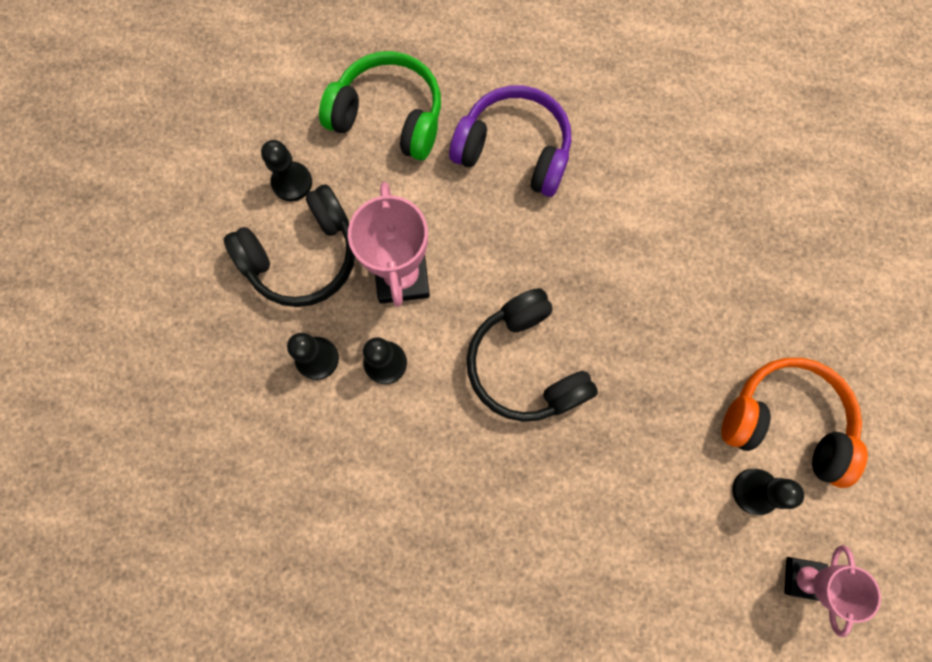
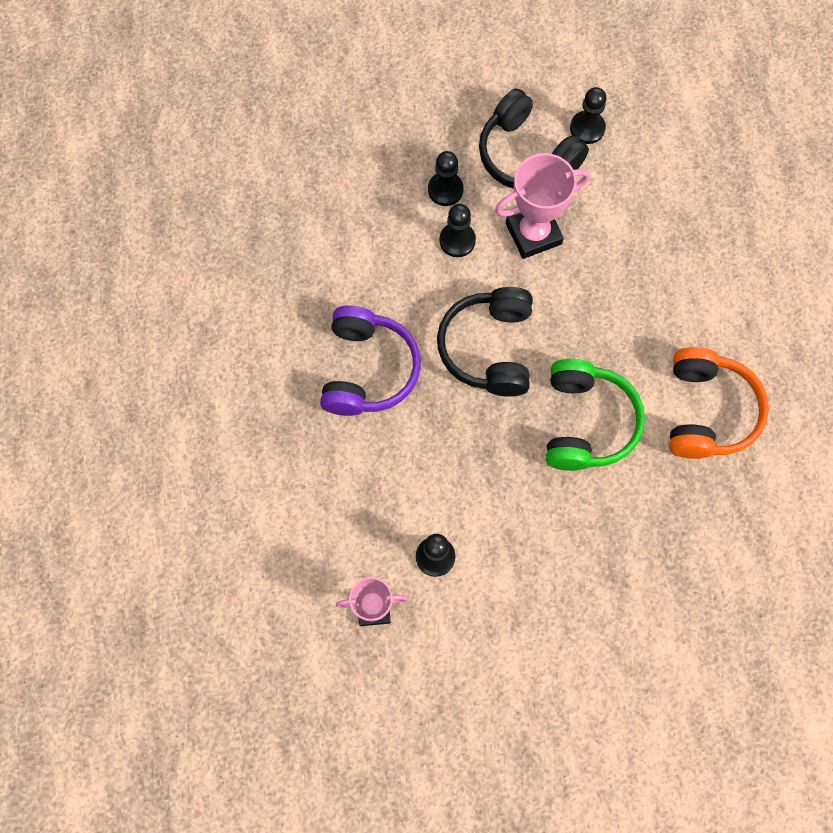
camera: 75 degrees right, 5 degrees down
(389, 116) = (674, 185): green headphones -> green headphones (586, 422)
(514, 150) = (679, 293): purple headphones -> purple headphones (368, 370)
(526, 365) = (488, 348): black headphones -> black headphones turned 45 degrees counterclockwise
(785, 421) = (503, 573): orange headphones -> orange headphones (707, 411)

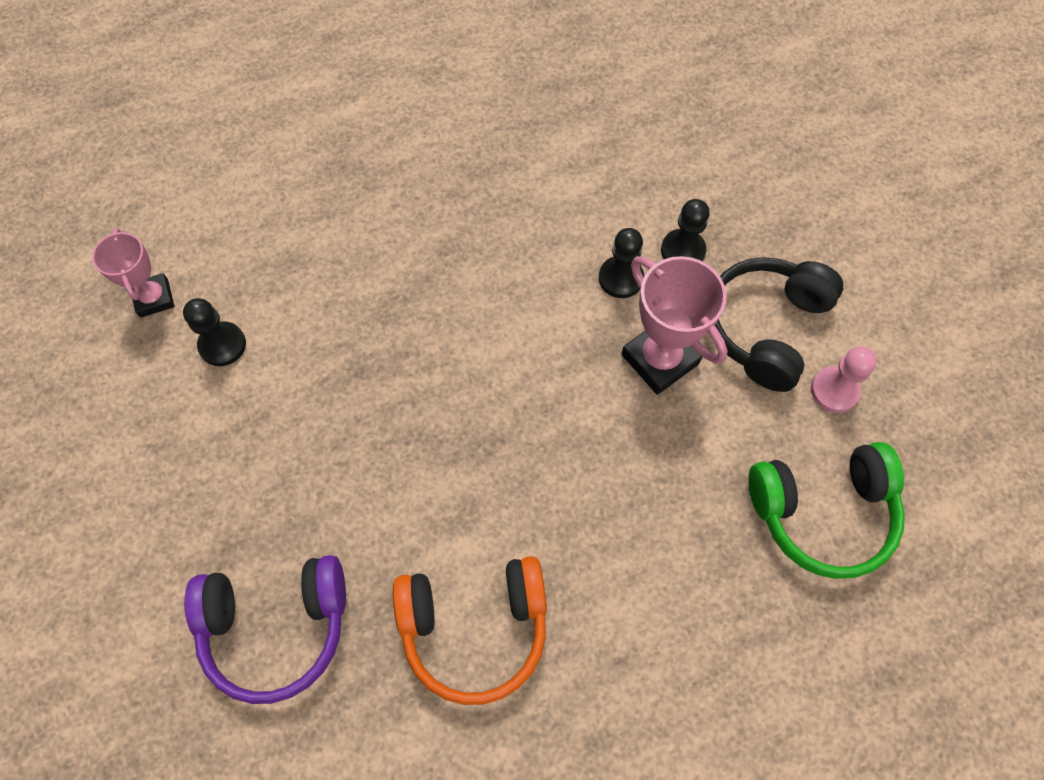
camera: 75 degrees right, 5 degrees down
(368, 370) = (431, 227): purple headphones -> purple headphones (276, 627)
(488, 348) = (491, 343): black headphones -> none
(586, 422) = (422, 475): green headphones -> green headphones (822, 513)
(587, 128) = (834, 390): black pawn -> pink pawn

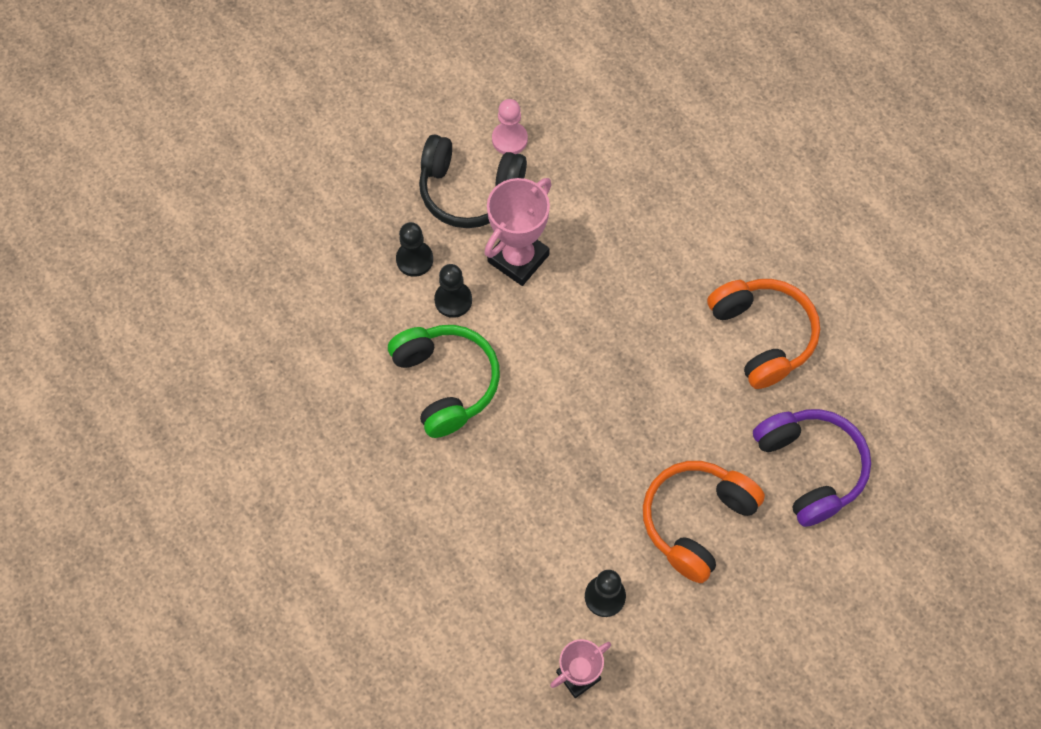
camera: 105 degrees left, 0 degrees up
(265, 466) = (696, 521): none -> orange headphones
(822, 513) = (606, 136): green headphones -> green headphones (446, 382)

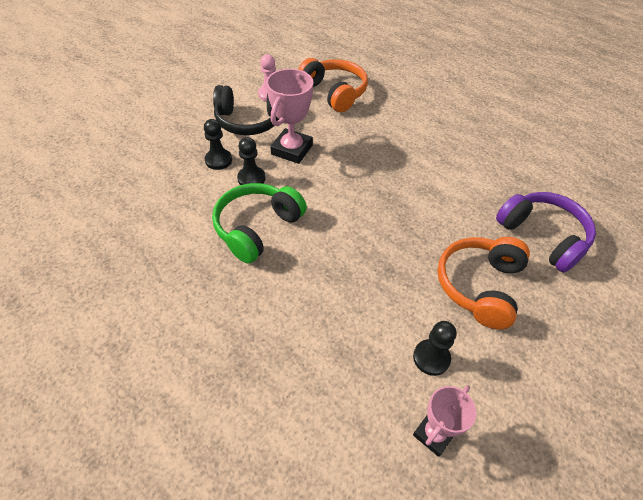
camera: 15 degrees left, 15 degrees down
(446, 382) = (257, 228): green headphones -> green headphones turned 105 degrees counterclockwise
(762, 336) = (471, 167): orange headphones -> orange headphones (334, 92)

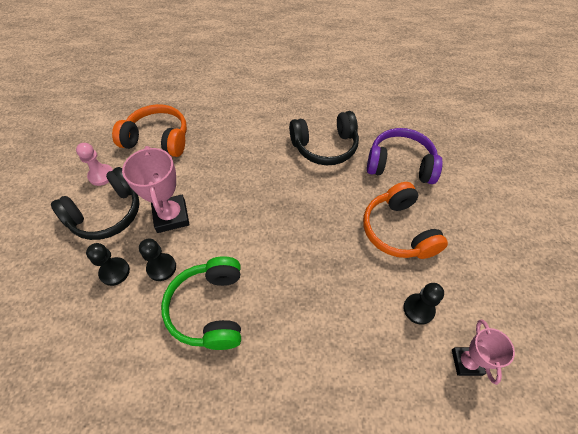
camera: 40 degrees left, 5 degrees up
(476, 177) = (325, 147): none -> black headphones

